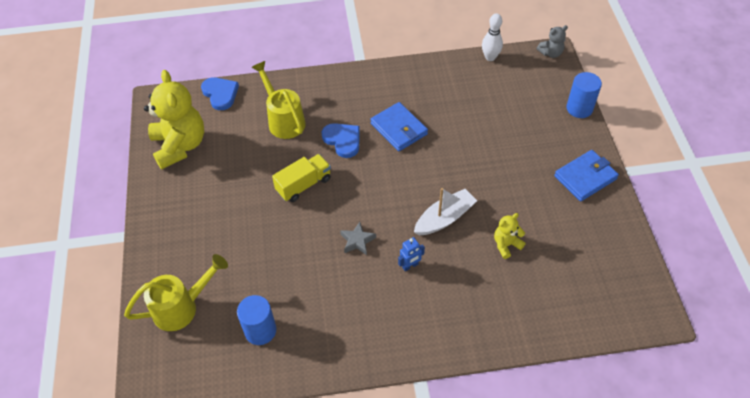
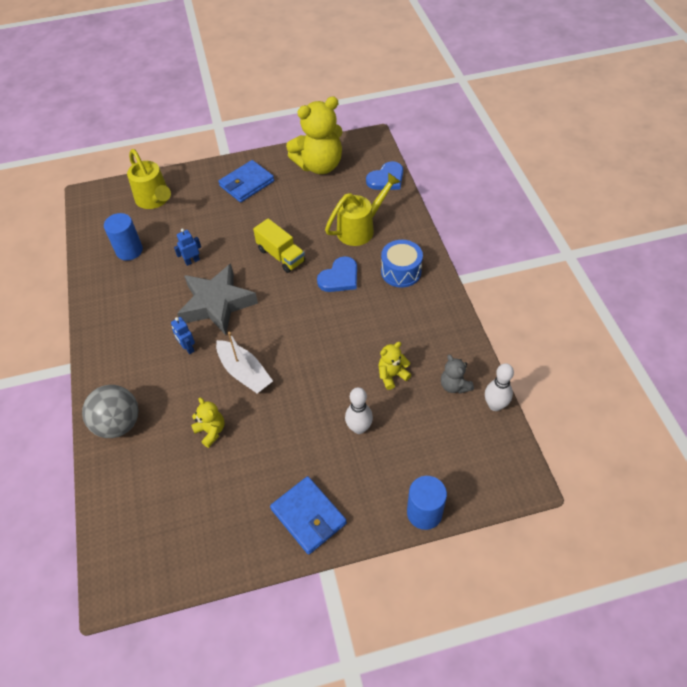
camera: 85 degrees right, 0 degrees up
(292, 265) = (192, 261): none -> blue robot
(345, 96) = (401, 271): none -> blue drum
(357, 241) = (217, 304): grey star -> grey star, size x2.24
(399, 129) = (361, 322): blue wallet -> blue wallet (247, 184)
(457, 114) = (392, 375): none -> yellow teddy bear
(495, 324) = (118, 424): none -> grey ball
(507, 140) = (359, 428): none -> white bowling pin
(551, 53) = (522, 478): grey teddy bear -> grey teddy bear (454, 385)

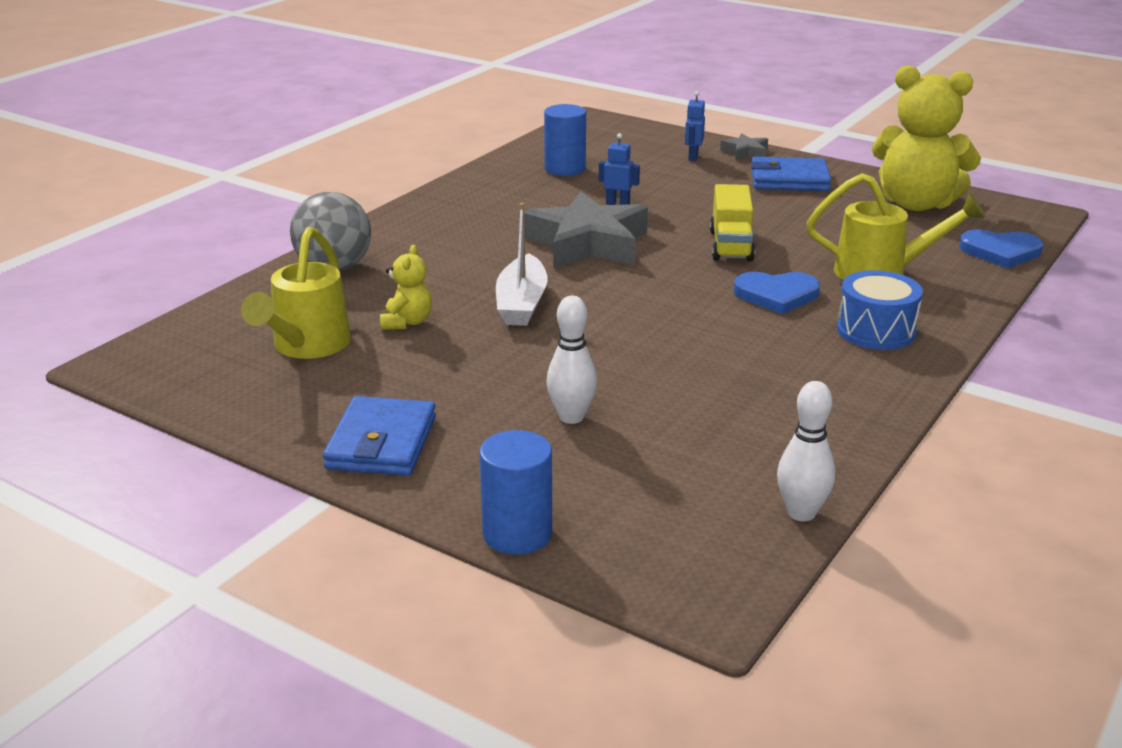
camera: 45 degrees right, 25 degrees down
(155, 200) = (657, 149): yellow watering can -> yellow watering can (306, 346)
(188, 348) = (496, 256): blue robot -> blue robot (693, 157)
(201, 174) = (745, 152): none -> grey star
(392, 375) = (697, 403): yellow teddy bear -> none
(454, 385) = (771, 460): grey teddy bear -> none

